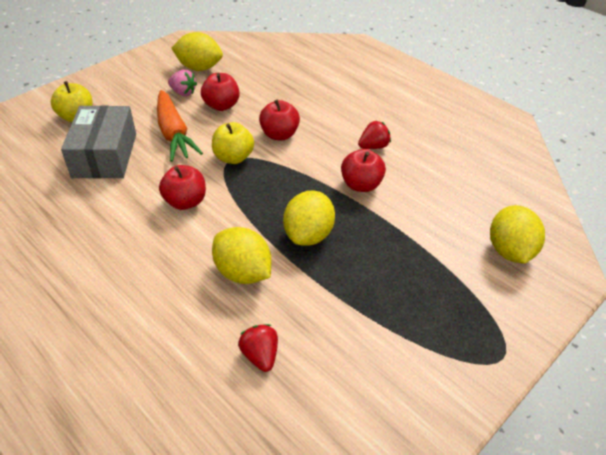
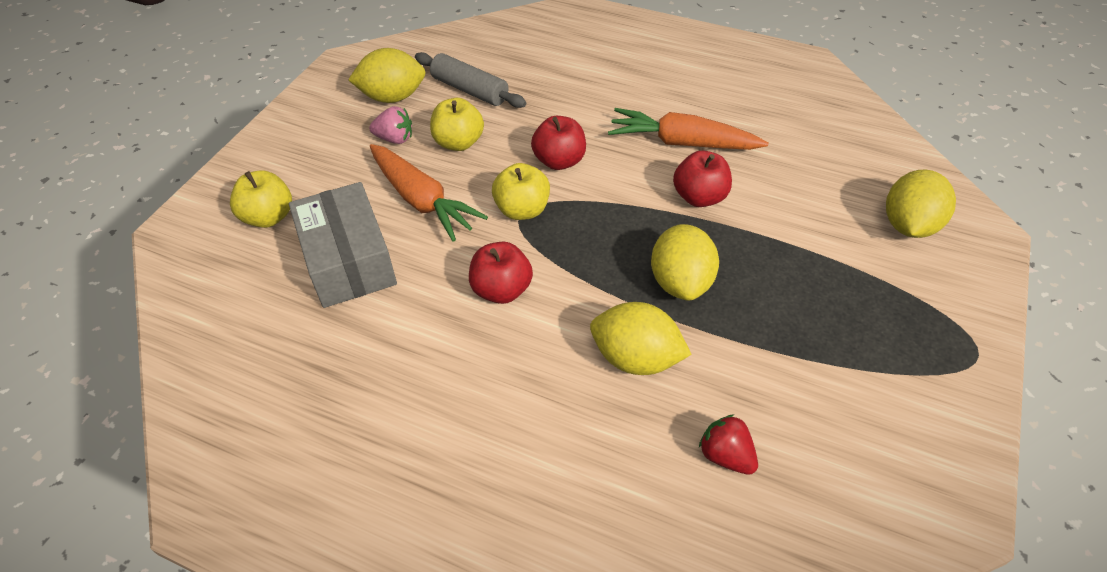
camera: 20 degrees left, 5 degrees up
(221, 106) = (458, 142): red apple -> yellow apple
(251, 76) = (470, 90): none -> grey rolling pin
(373, 146) = (681, 142): red strawberry -> orange carrot
(509, 251) = (908, 225): yellow lemon -> yellow lemon turned 45 degrees clockwise

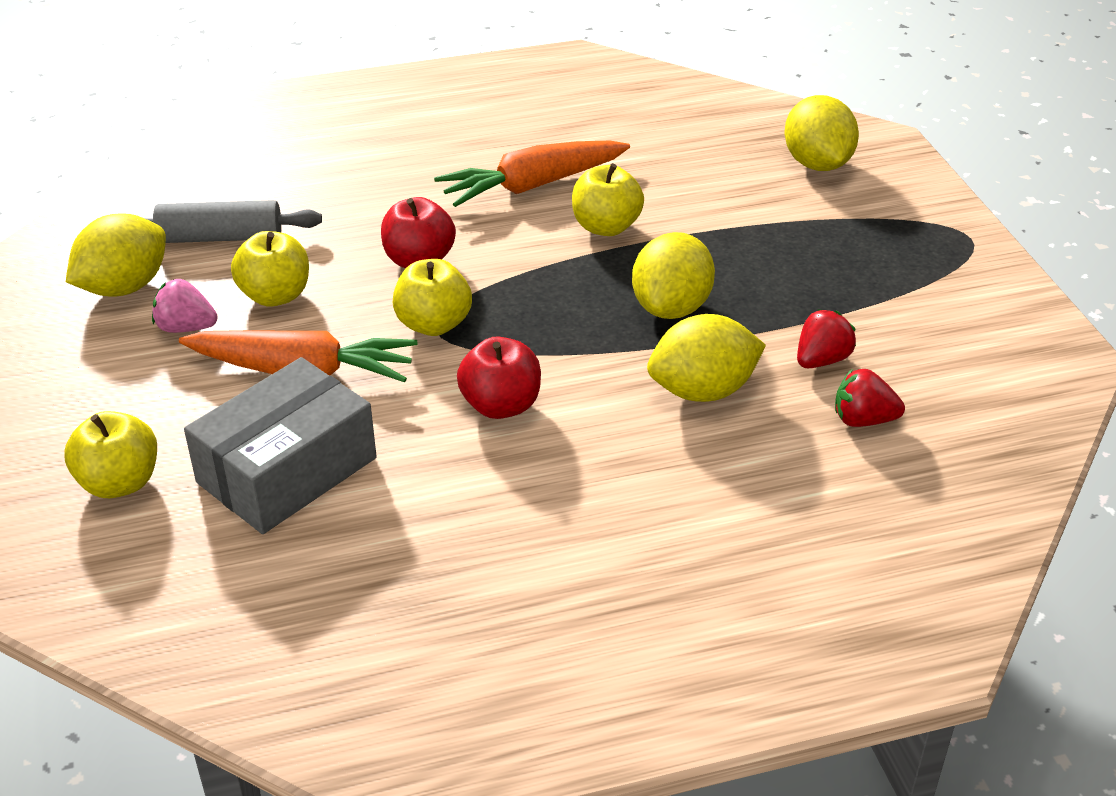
camera: 40 degrees left, 10 degrees down
(348, 260) = (287, 470): grey box -> grey box turned 75 degrees counterclockwise
(395, 139) = (186, 328): pink strawberry -> pink strawberry turned 135 degrees counterclockwise
(680, 282) = (671, 307): yellow lemon -> yellow lemon turned 60 degrees clockwise
(699, 197) = (606, 227): red apple -> yellow apple
(745, 387) = (821, 360): none -> red strawberry

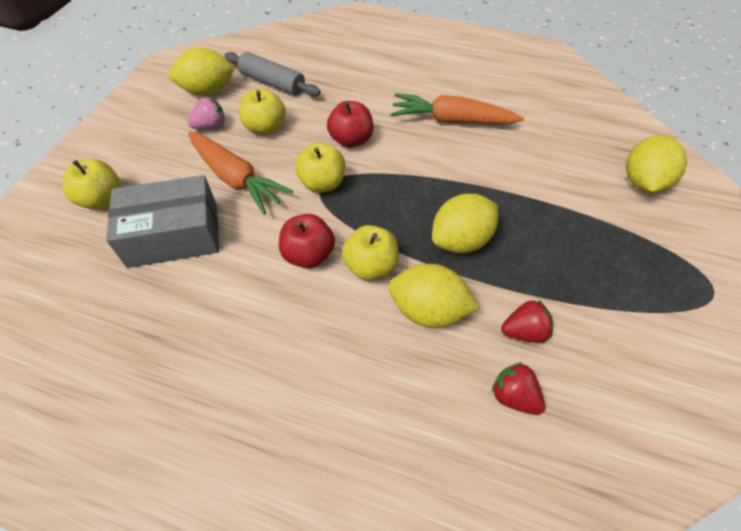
camera: 35 degrees right, 15 degrees up
(186, 328) = (211, 126): pink strawberry -> pink strawberry turned 105 degrees clockwise
(606, 227) = (470, 166): yellow apple -> yellow apple (371, 266)

